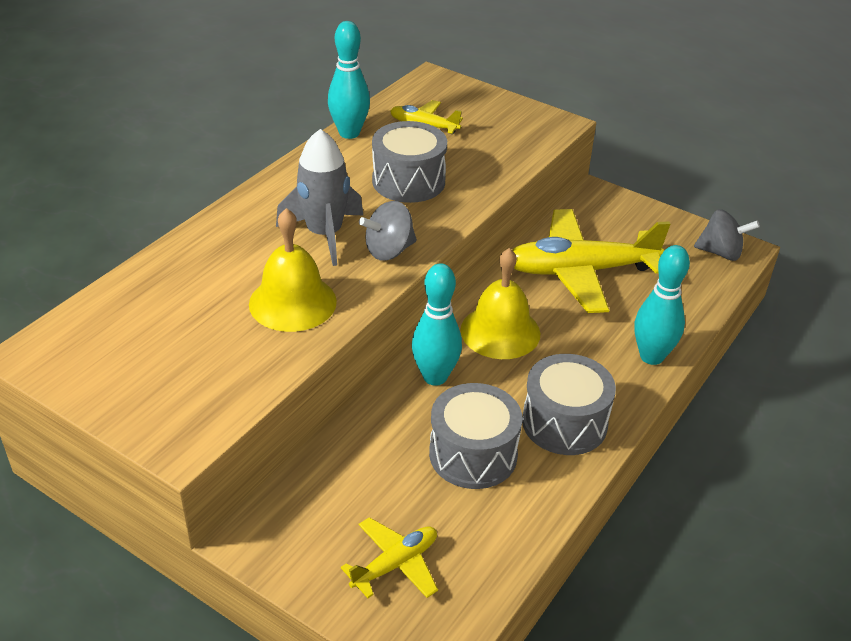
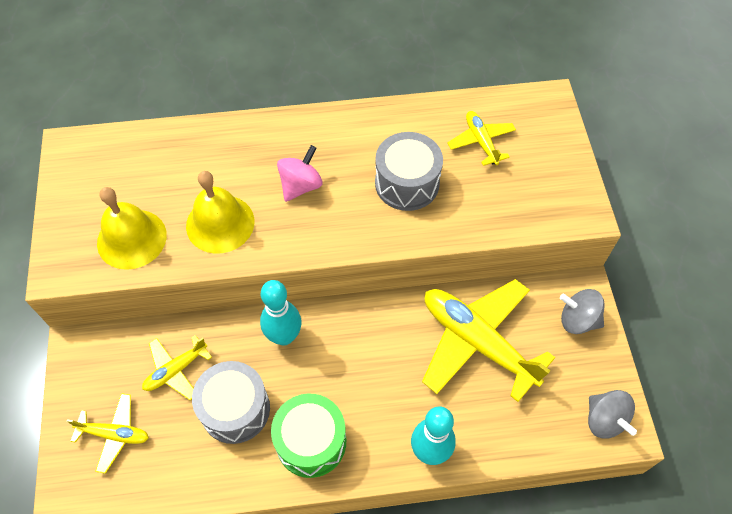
camera: 50 degrees right, 20 degrees up
(324, 234) = (301, 185): grey rocket -> pink spinning top
(349, 133) = (424, 110): turquoise bowling pin -> none
(378, 473) = (176, 370): none -> yellow plane
(389, 251) = (320, 231): grey spinning top -> grey spinning top (577, 320)
(500, 331) = (363, 340): yellow bell -> yellow bell (131, 239)
(564, 423) = (311, 442): grey drum -> green drum

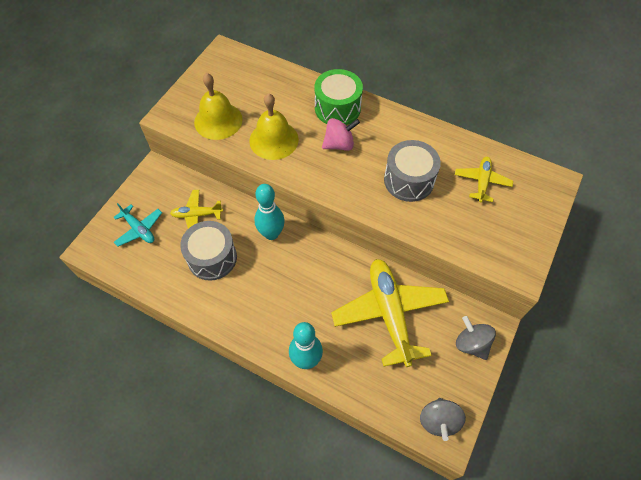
camera: 35 degrees right, 0 degrees up
(114, 434) = (139, 229): yellow plane -> turquoise plane
(311, 442) = (240, 305): green drum -> green drum (337, 108)

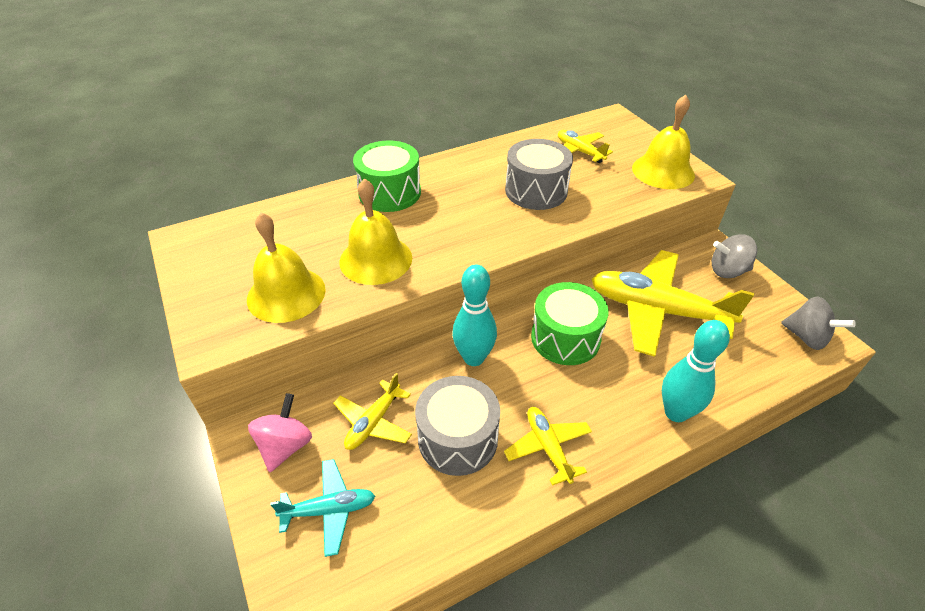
camera: 55 degrees left, 15 degrees down
(235, 303) = (548, 448): none -> yellow plane
(323, 272) = (565, 338): none -> green drum
(339, 144) = (440, 214): pink spinning top -> pink spinning top (285, 446)
(507, 245) = (663, 171): none -> yellow bell

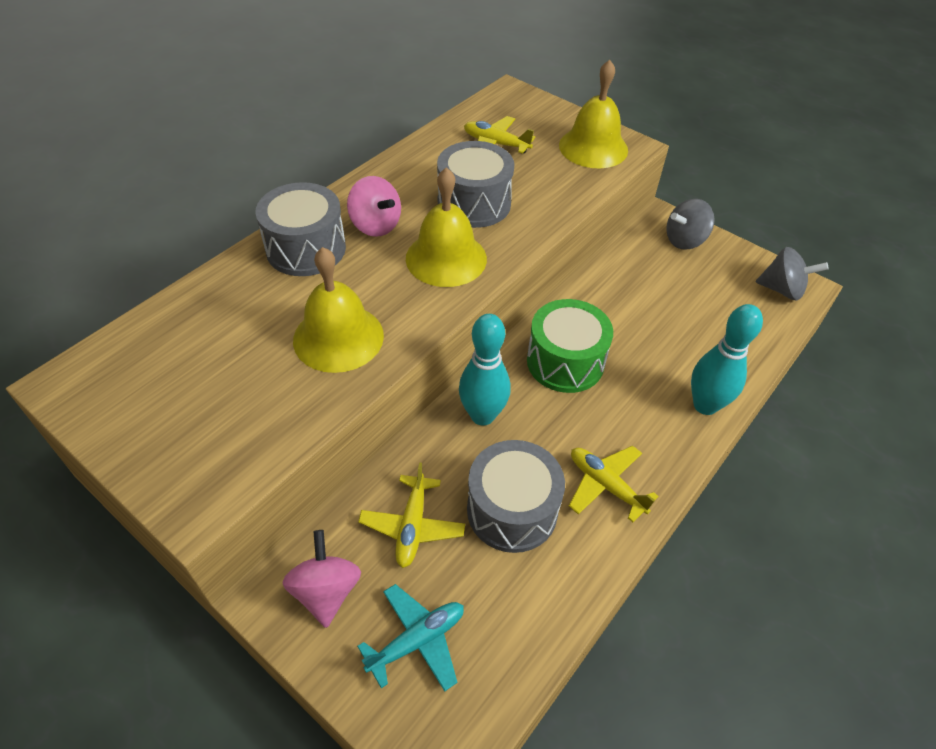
camera: 25 degrees left, 5 degrees up
(286, 294) = (254, 413): yellow bell -> yellow bell (446, 258)
(389, 193) = (306, 249): green drum -> grey drum
(450, 189) = (375, 225): none -> pink spinning top
(657, 310) = (639, 303): yellow plane -> none

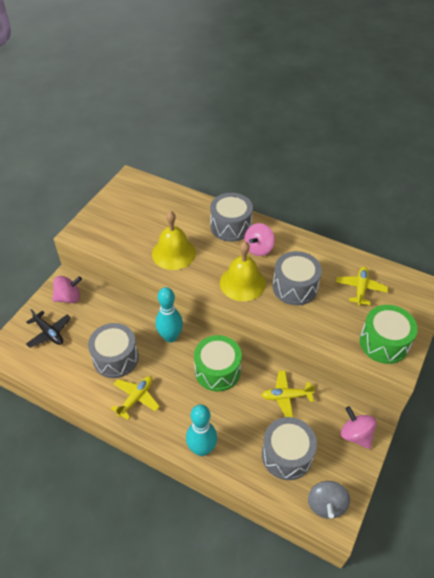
camera: 80 degrees right, 0 degrees up
(412, 526) = (102, 320): yellow plane -> yellow plane (286, 396)
(417, 641) = (49, 333): turquoise plane -> black plane
(593, 147) = (384, 342): yellow bell -> green drum
(684, 240) = (355, 435): grey spinning top -> pink spinning top
(714, 311) = (287, 455): none -> grey drum

